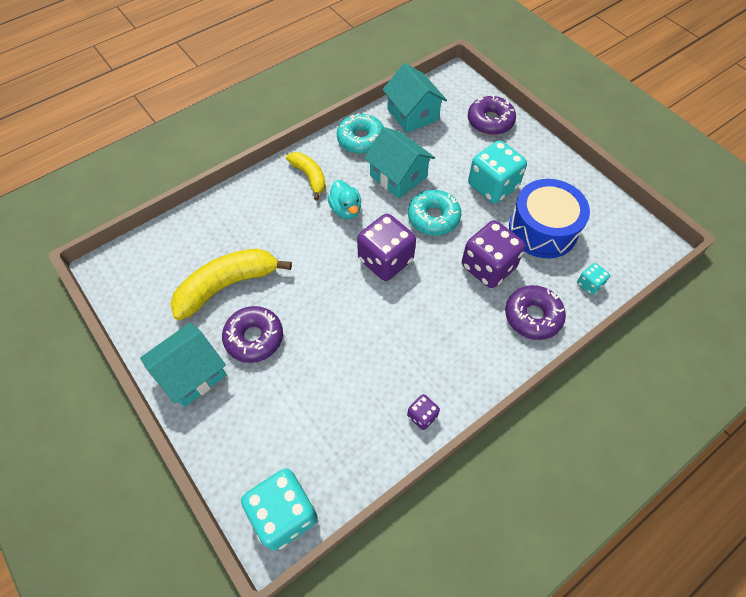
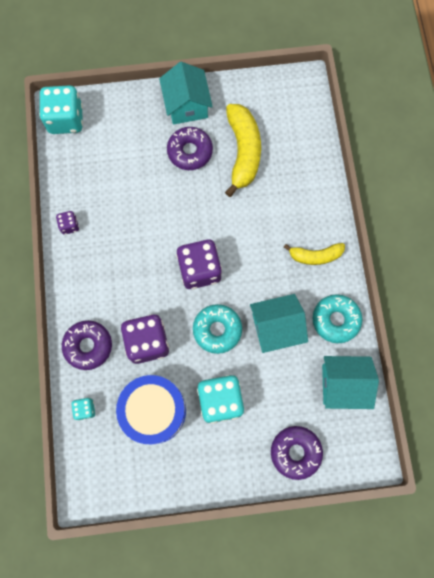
camera: 120 degrees right, 15 degrees up
(346, 209) = (265, 266): turquoise duck -> none

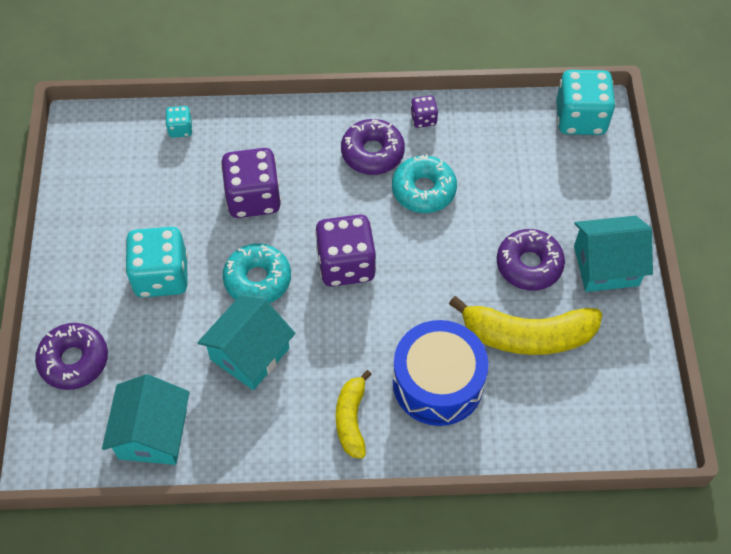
camera: 95 degrees right, 15 degrees down
(88, 346) = (259, 134): purple donut -> purple donut (372, 153)
(154, 411) = (164, 200): blue drum -> blue drum (438, 383)
(276, 327) = (249, 354): turquoise house -> turquoise house turned 45 degrees clockwise
(335, 320) = (249, 436): turquoise donut -> turquoise donut (423, 190)

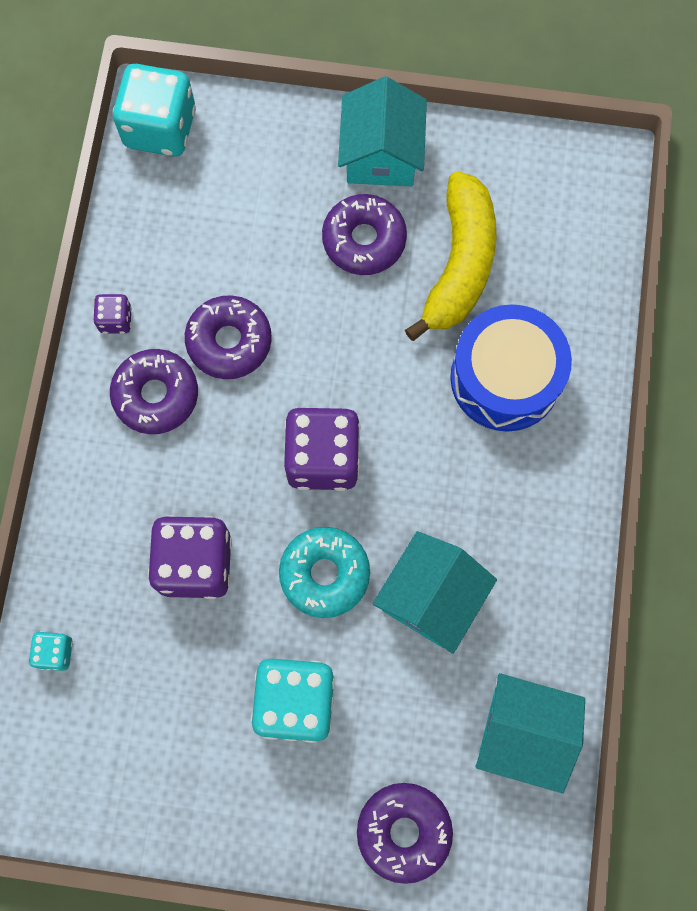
camera: 80 degrees left, 15 degrees up
(249, 354) = (431, 598): turquoise house -> turquoise house turned 75 degrees clockwise
(351, 419) = (538, 487): yellow banana -> none
(423, 190) = (229, 341): turquoise donut -> purple donut

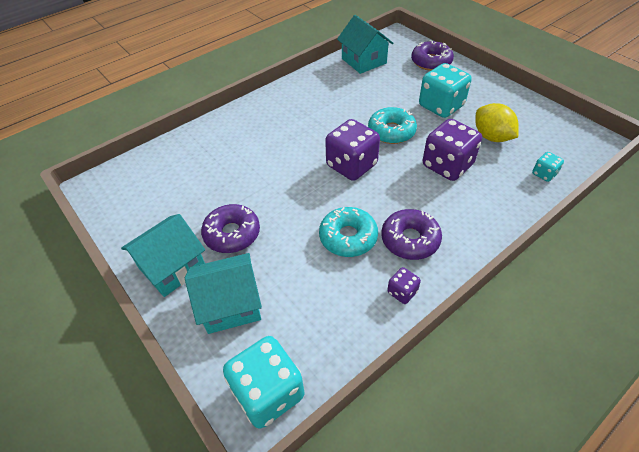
camera: 135 degrees left, 25 degrees down
(171, 682) = (491, 137): none -> yellow lemon
(229, 341) = (348, 237): purple donut -> turquoise donut
(431, 598) = (356, 103): turquoise house -> turquoise house (231, 304)
(459, 264) = (205, 193): yellow banana -> none
(505, 378) = (244, 144): blue drum -> none

